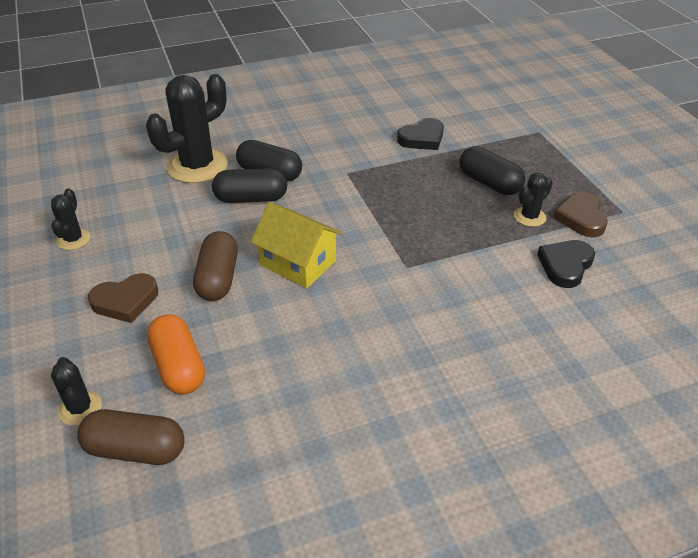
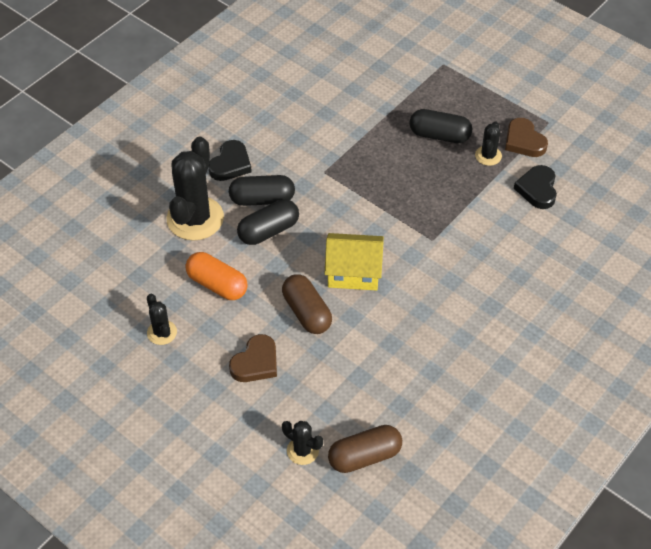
camera: 30 degrees left, 10 degrees up
(179, 366) = (340, 390): orange capsule -> orange capsule (217, 284)
(422, 138) = (357, 110): black heart -> black heart (230, 164)

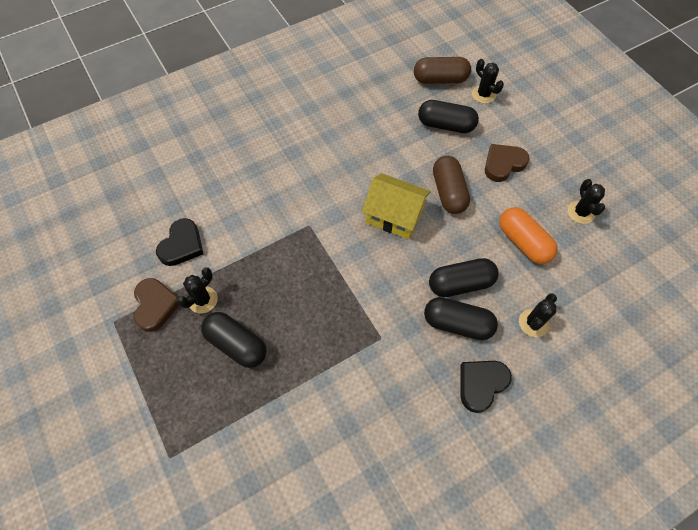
camera: 160 degrees left, 10 degrees up
(195, 218) = (533, 323): black cactus -> black cactus, size x0.49
(335, 392) = (446, 125): none -> black capsule

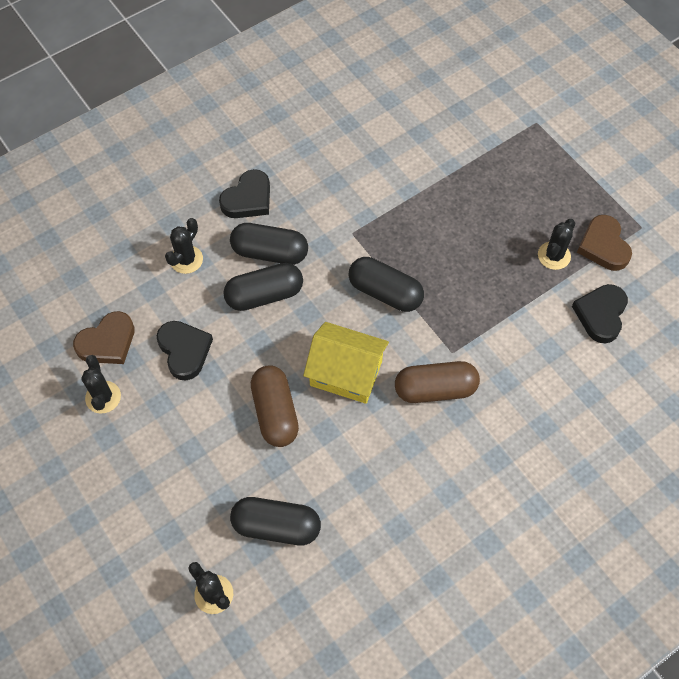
camera: 175 degrees right, 0 degrees up
(236, 344) = (503, 215): black capsule -> black capsule (385, 292)
(440, 79) = (283, 621): brown capsule -> brown capsule (435, 389)
(503, 164) = (196, 463): brown heart -> brown heart (107, 342)
(523, 242) = (184, 351): orange capsule -> black heart

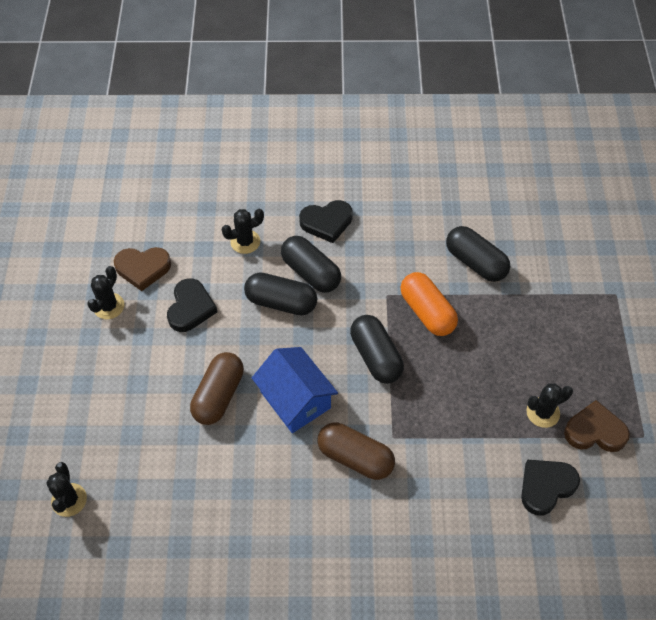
camera: 35 degrees right, 5 degrees down
(276, 526) = (152, 481): black capsule -> black capsule (475, 262)
(346, 373) = (295, 400): yellow house -> blue house
(398, 228) = (427, 312): none -> orange capsule
(603, 246) = (595, 431): brown heart -> brown heart turned 75 degrees clockwise

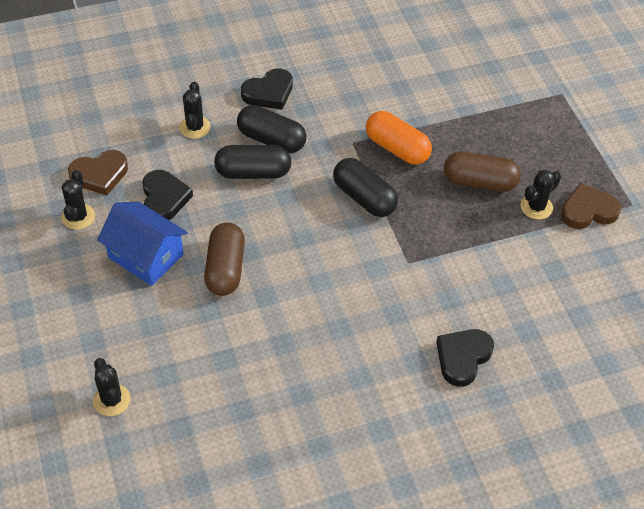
camera: 20 degrees left, 5 degrees down
(245, 242) = (194, 127): black cactus -> black cactus turned 45 degrees counterclockwise
(295, 400) = (302, 254): blue house -> blue house (146, 256)
(355, 457) = (380, 288): brown capsule -> brown capsule (479, 182)
(475, 262) = (425, 96): black capsule -> none
(546, 487) = (563, 267): black heart -> black heart (463, 358)

